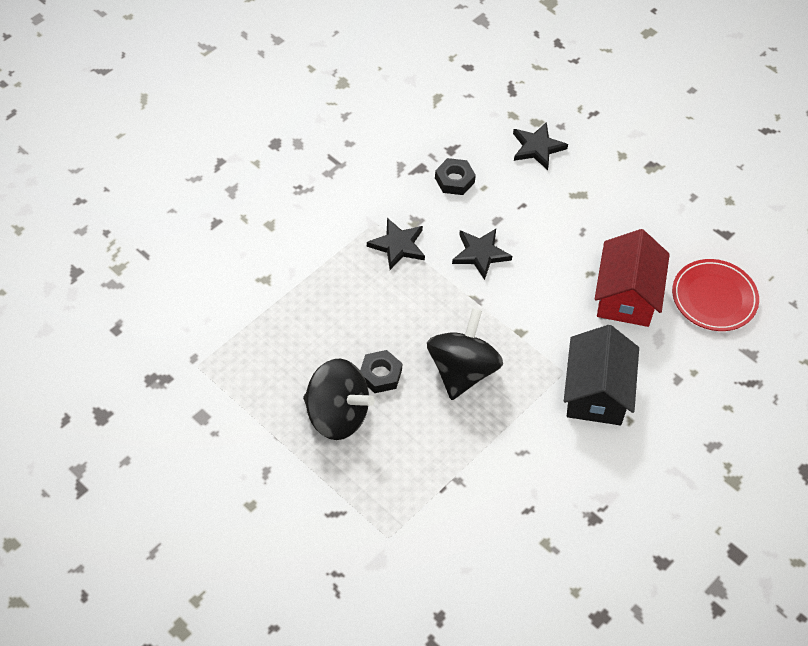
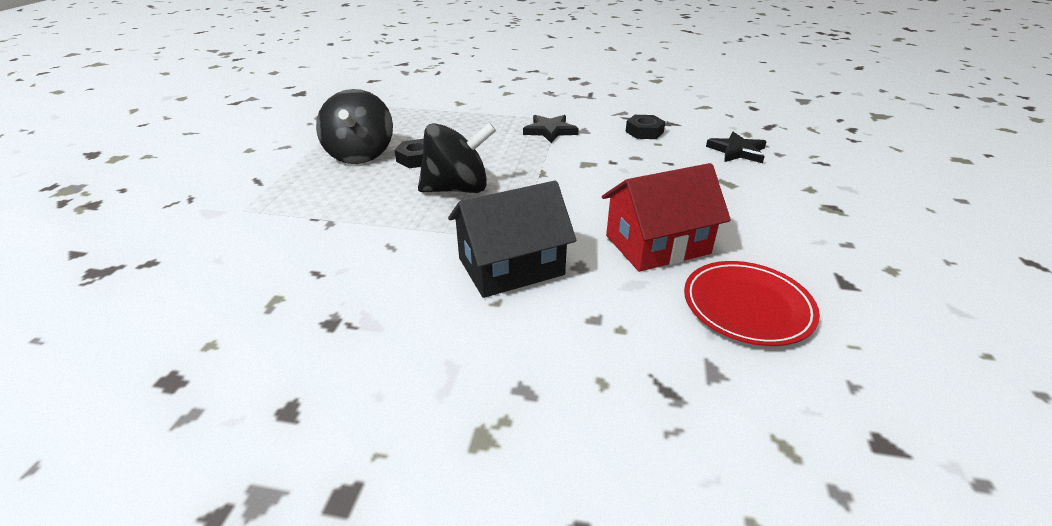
camera: 60 degrees right, 20 degrees down
(480, 254) = (591, 161): black star -> none

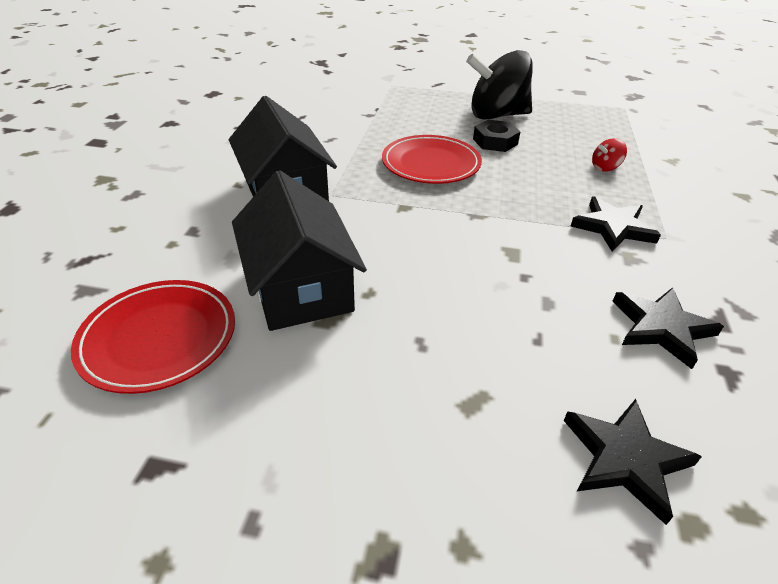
camera: 90 degrees right, 5 degrees up
(457, 189) = (431, 164): black spinning top -> red plate
(469, 123) = (605, 167): none -> red spinning top
(644, 132) = (661, 328): black nut -> black star
(657, 244) = (300, 287): red house -> black house

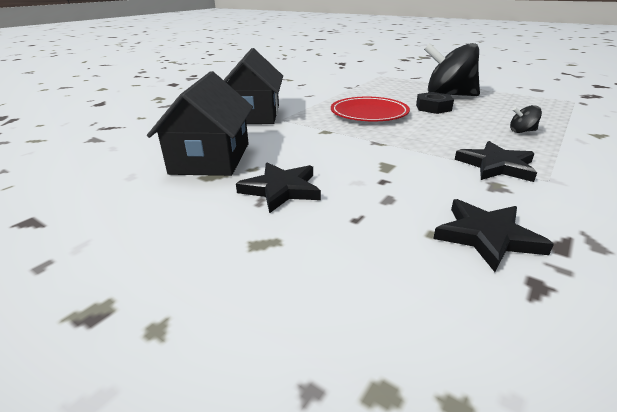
camera: 25 degrees right, 10 degrees down
(159, 338) = (103, 165): red plate -> none
(605, 167) = (522, 131): red spinning top -> black spinning top
(625, 459) = (359, 317): black star -> black star (281, 189)

